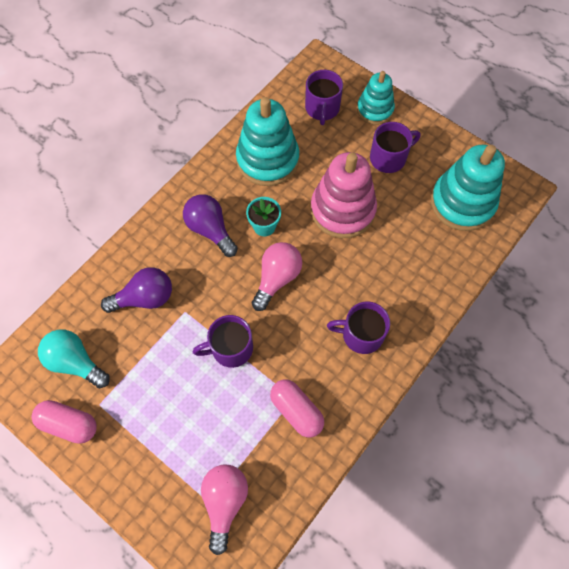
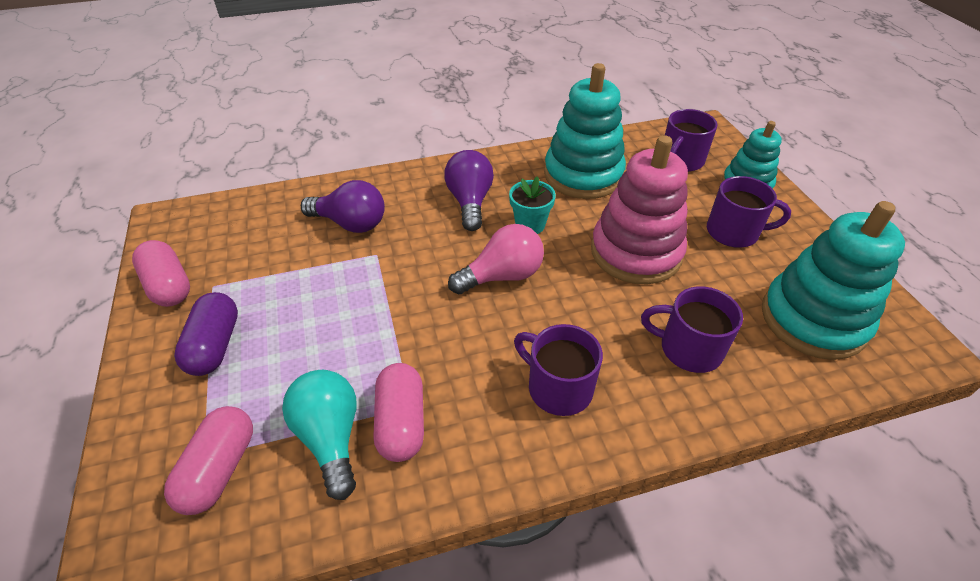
camera: 35 degrees right, 20 degrees down
(75, 362) = (234, 240): turquoise light bulb -> turquoise light bulb (331, 437)
(145, 440) = (215, 345): none -> purple capsule
(225, 502) = (219, 469): pink light bulb -> pink capsule
(230, 348) = (389, 312): purple mug -> purple mug (688, 348)

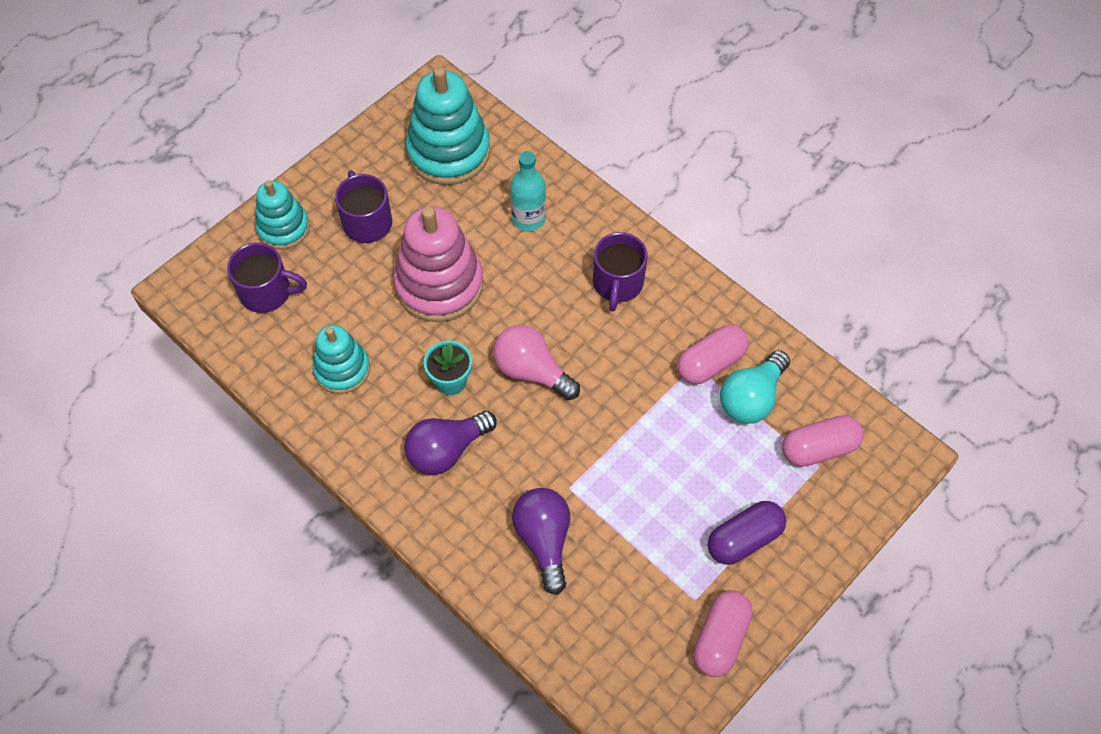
camera: 120 degrees left, 15 degrees up
(583, 175) = (342, 369): turquoise stacking toy -> turquoise stacking toy, size x0.61
(688, 348) = (528, 218): purple mug -> turquoise bottle

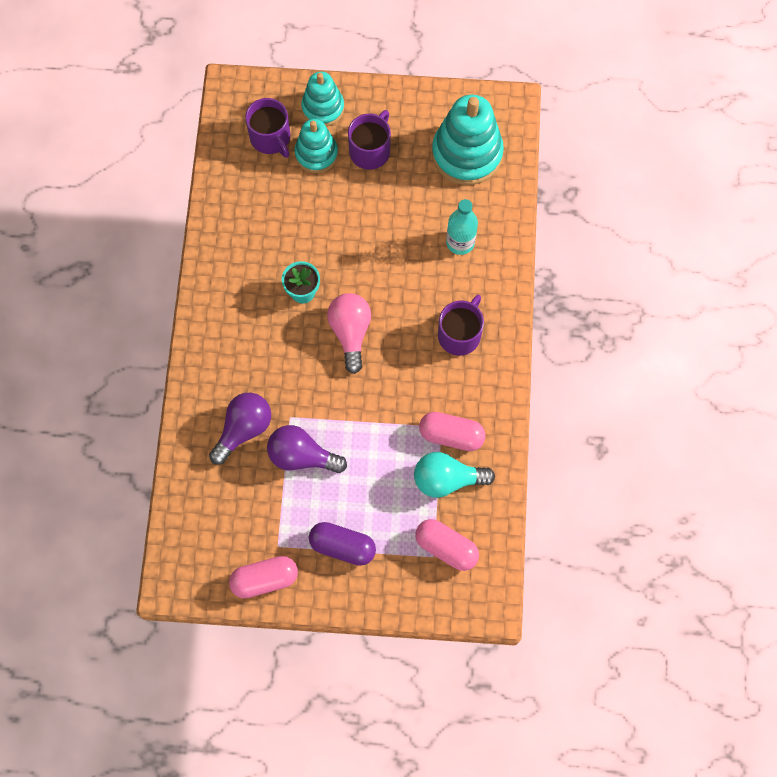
camera: 50 degrees right, 10 degrees up
(342, 369) = (257, 224): turquoise stacking toy -> turquoise stacking toy (316, 154)
(439, 284) = (363, 230): pink stacking toy -> none
(446, 450) = (255, 327): purple light bulb -> purple light bulb (302, 456)
(617, 283) = (460, 334): purple mug -> purple mug turned 150 degrees clockwise

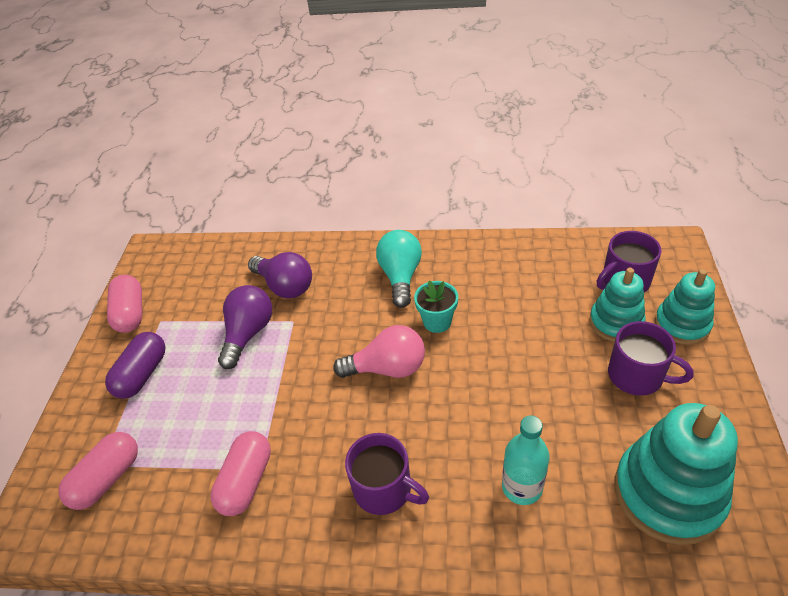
camera: 95 degrees right, 25 degrees down
(447, 479) = (190, 478): turquoise light bulb -> turquoise light bulb (400, 276)

